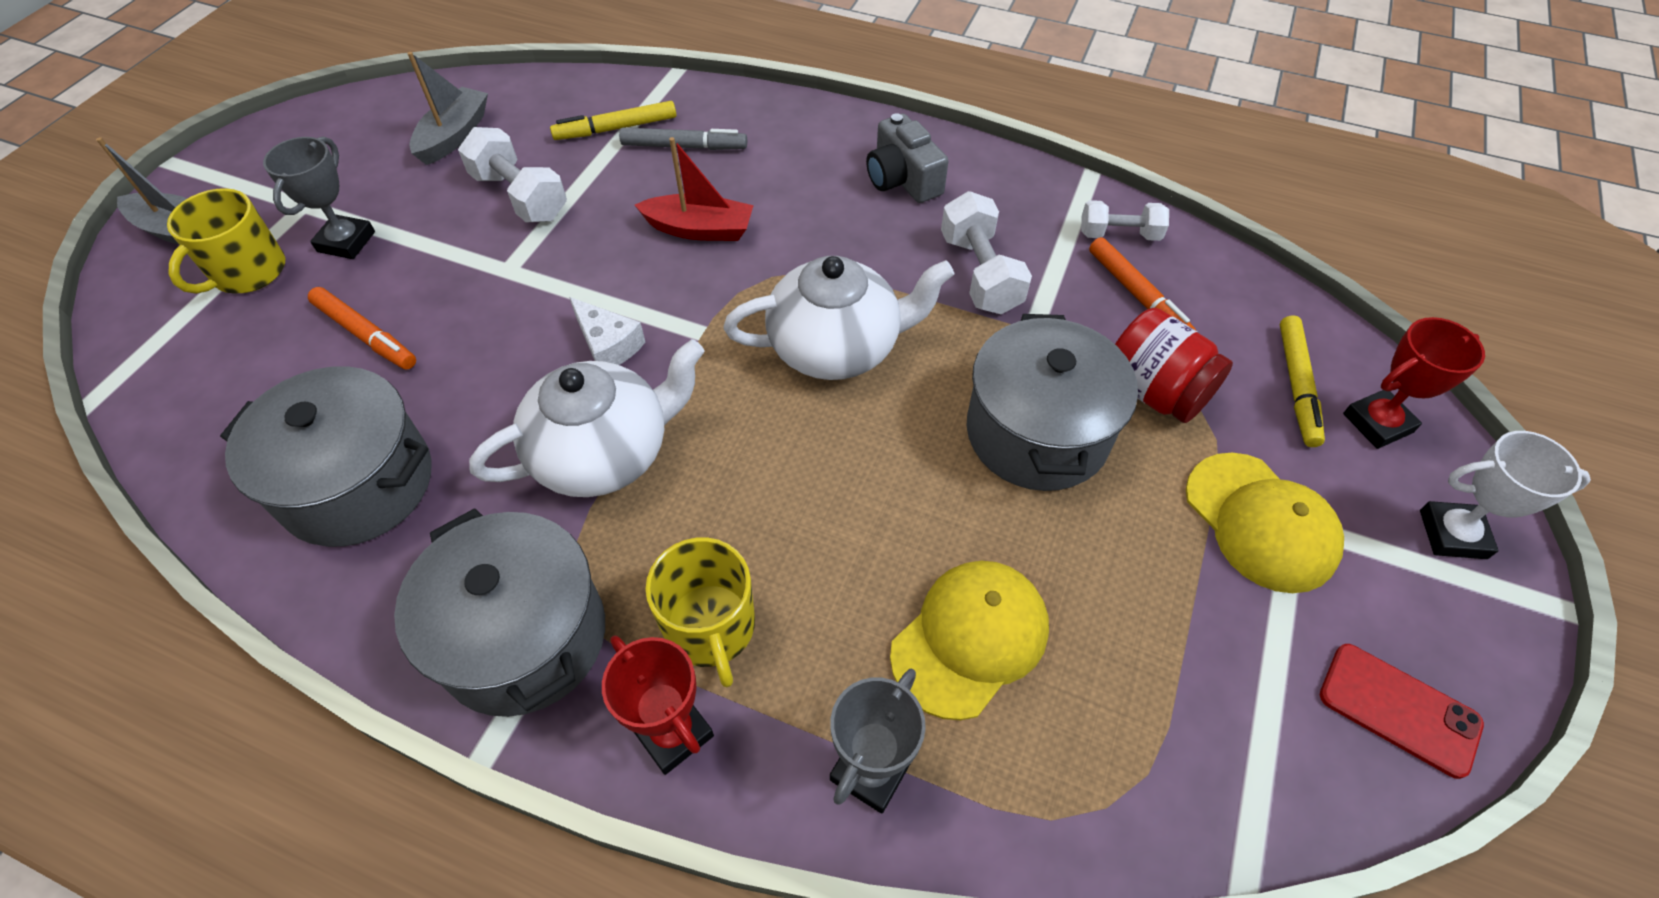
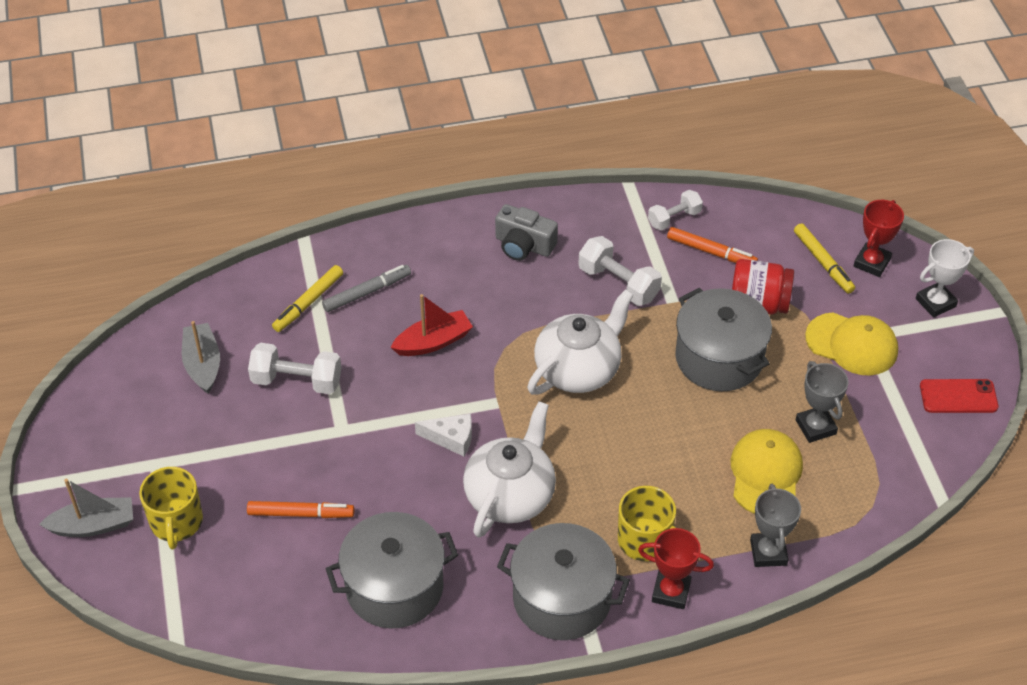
camera: 35 degrees left, 5 degrees down
(346, 242) = (217, 469): grey trophy -> grey trophy (815, 427)

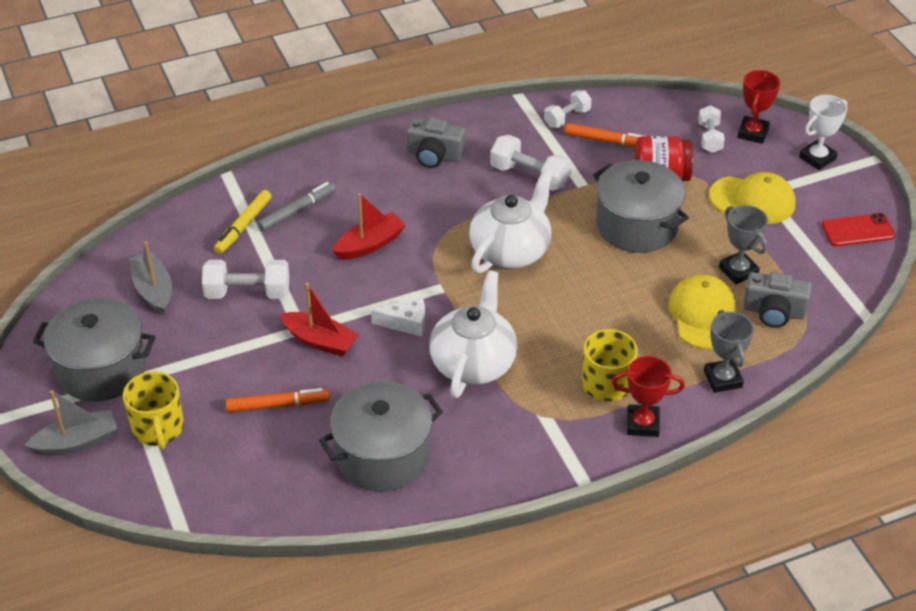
camera: 10 degrees left, 5 degrees down
(359, 447) = (320, 341): none -> red boat
(562, 599) = (543, 443): grey pot -> grey pot (101, 369)
(823, 262) = (709, 138): yellow marker -> white dumbbell
(842, 481) = (774, 311): none -> grey camera

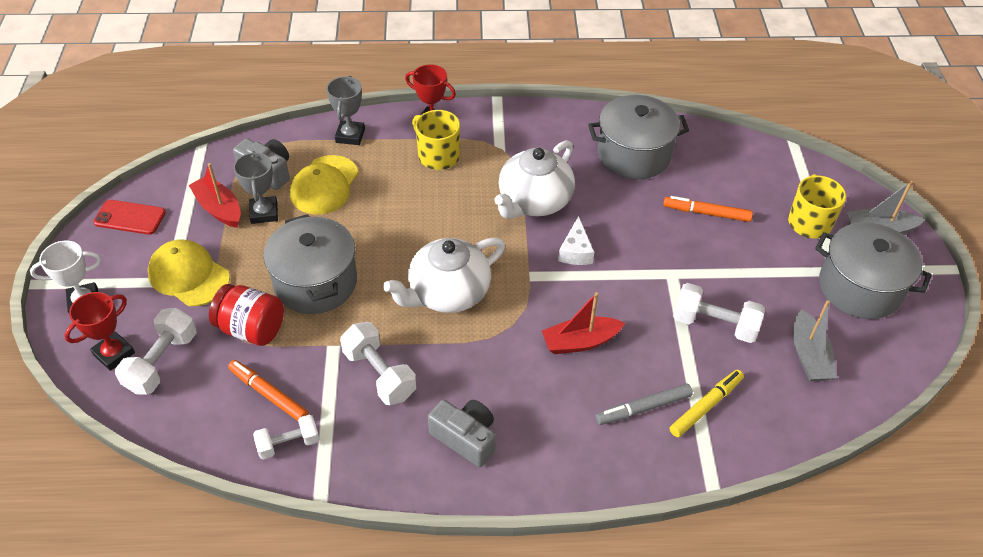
camera: 160 degrees left, 5 degrees up
(320, 341) = (657, 257): red boat -> red boat (219, 208)
(406, 323) = (576, 251): white cheese -> white cheese turned 105 degrees counterclockwise
(709, 138) = (162, 362): white dumbbell -> white dumbbell, size x1.51

